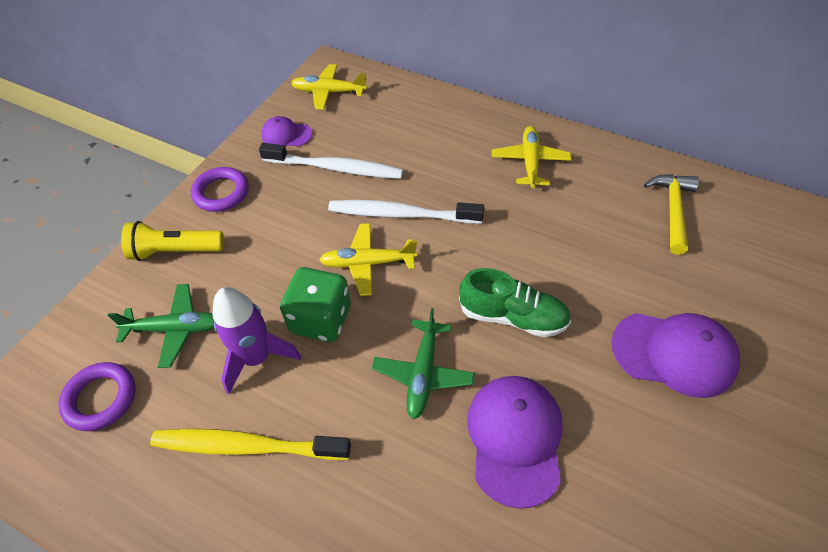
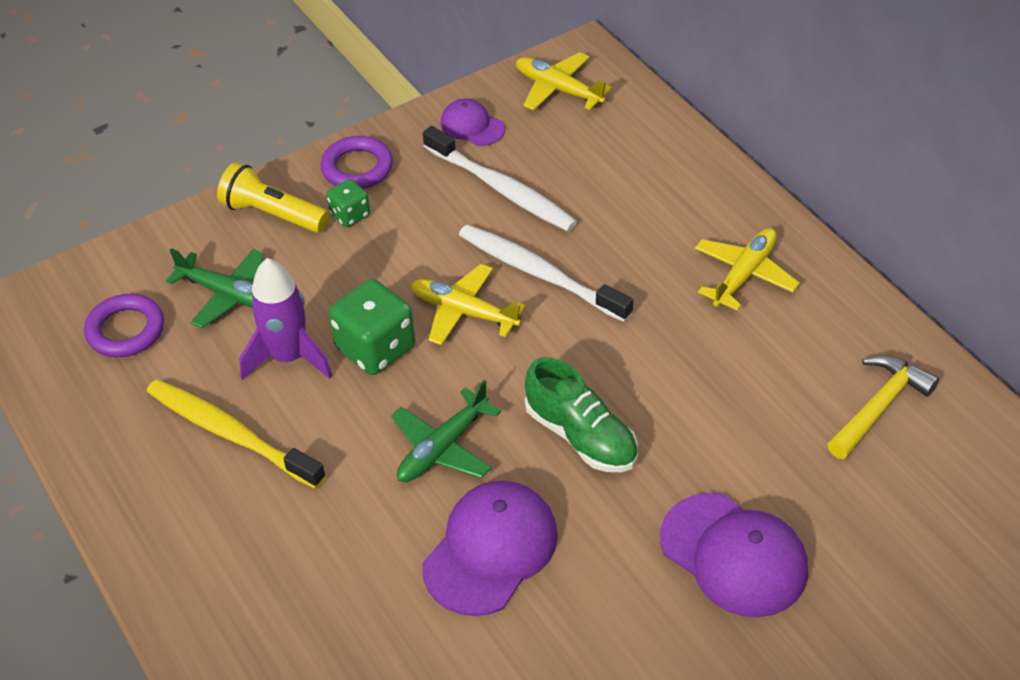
camera: 30 degrees right, 5 degrees down
(237, 228) = (350, 215): none -> green dice

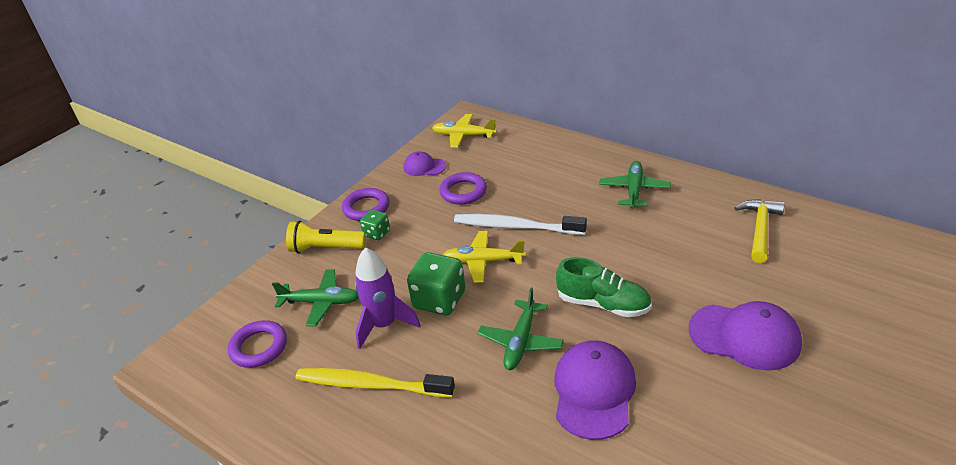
camera: 20 degrees left, 10 degrees down
(502, 189) = (463, 192): white toothbrush -> purple ring
(744, 274) = (634, 190): yellow plane -> green plane

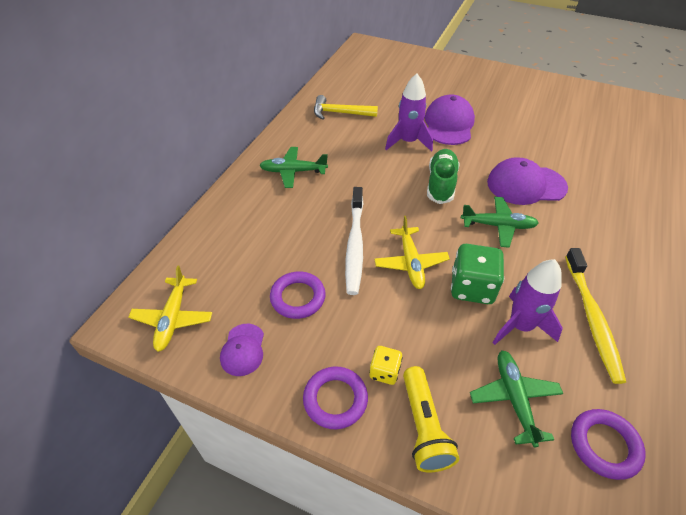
camera: 105 degrees left, 10 degrees up
(377, 233) = (384, 371): green dice -> yellow dice
(694, 286) = (408, 142): none -> purple rocket

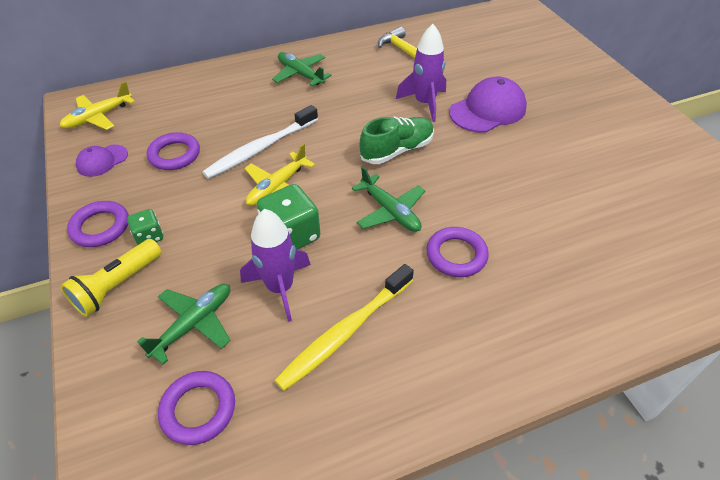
camera: 45 degrees right, 0 degrees up
(384, 371) = (149, 237): yellow dice -> green dice
(526, 185) = (474, 199): purple cap -> none
(568, 225) = (456, 255): none -> purple ring

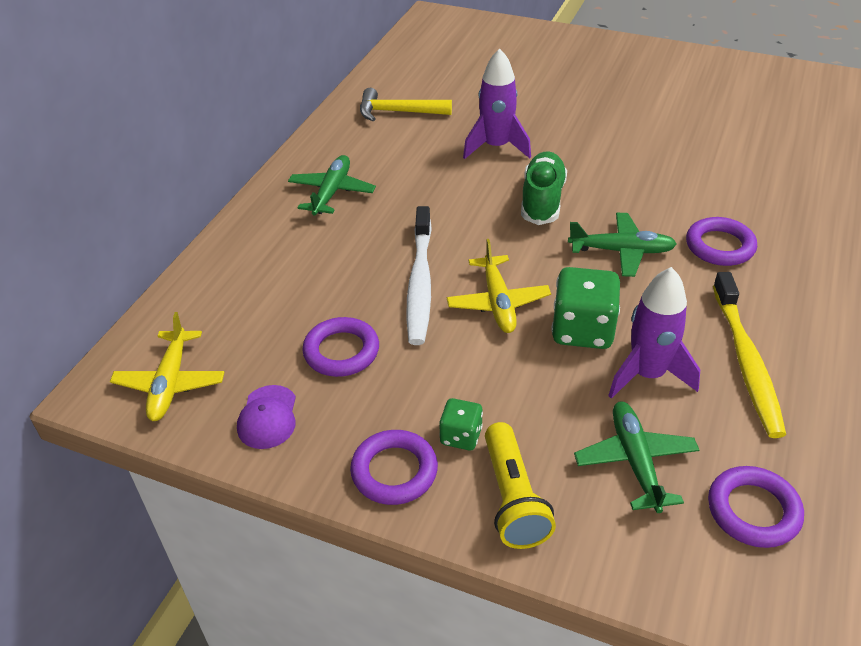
camera: 45 degrees left, 5 degrees down
(300, 74) = (332, 192): green plane -> green plane turned 105 degrees clockwise
(488, 110) = (555, 121): purple cap -> none

